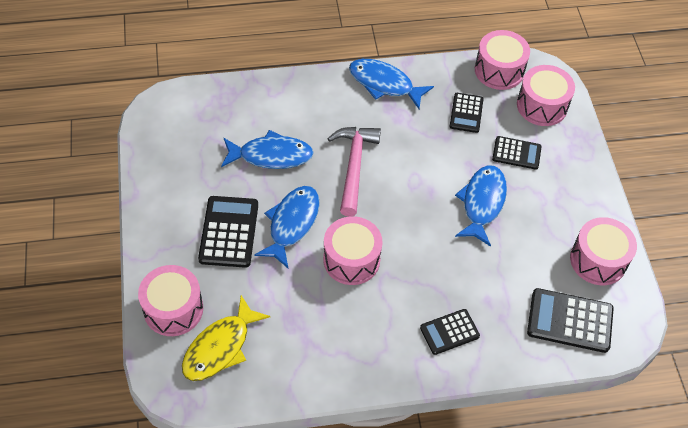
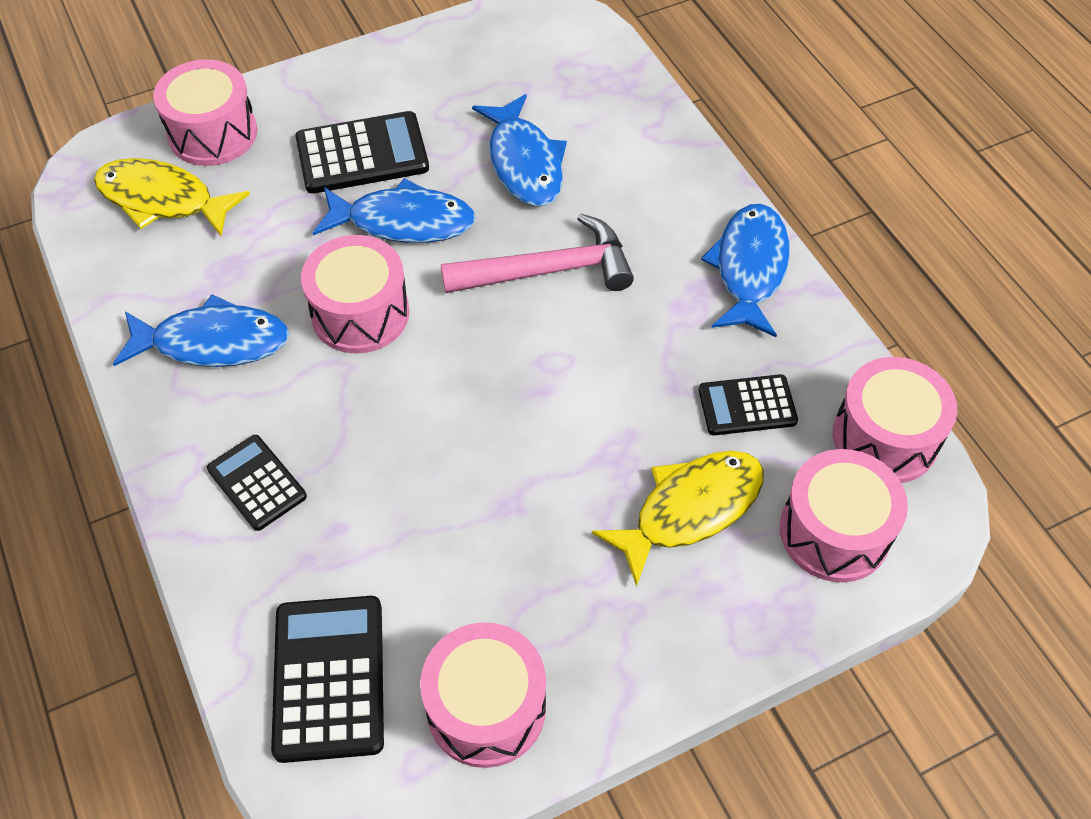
camera: 75 degrees right, 0 degrees up
(482, 203) = (547, 476): blue fish -> blue fish (213, 342)
(516, 153) = (690, 509): black calculator -> yellow fish

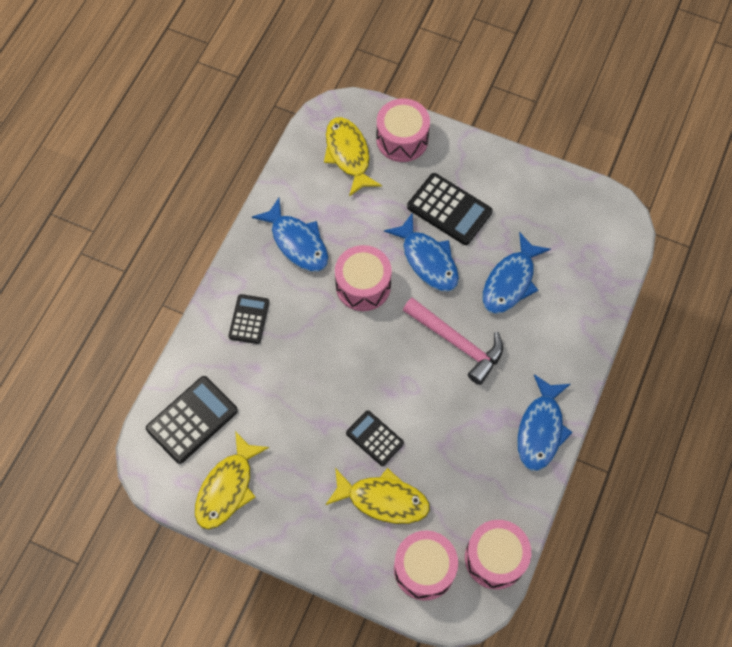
camera: 50 degrees right, 10 degrees up
(486, 708) = (227, 488): pink drum -> yellow fish
(747, 406) = (459, 485): black calculator -> black calculator (374, 438)
(749, 268) = (541, 429): blue fish -> blue fish turned 135 degrees clockwise

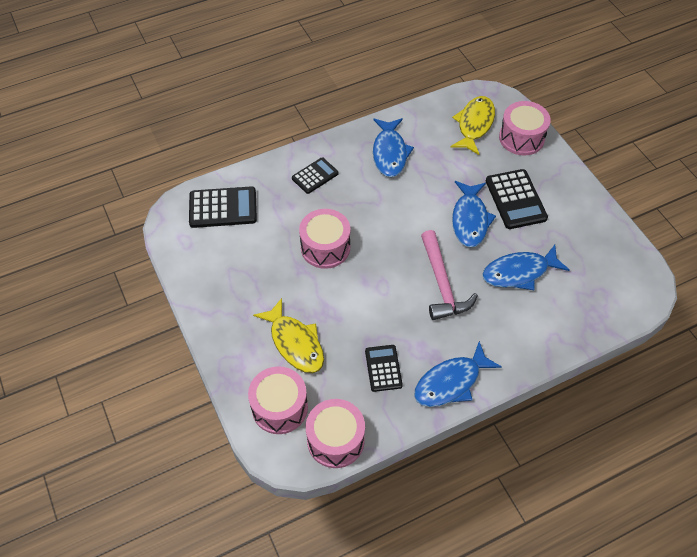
camera: 40 degrees right, 10 degrees down
(227, 488) = (204, 261): yellow fish -> none
(363, 285) = (409, 206): pink drum -> pink drum (325, 247)
(374, 438) = (326, 301): black calculator -> black calculator (383, 368)

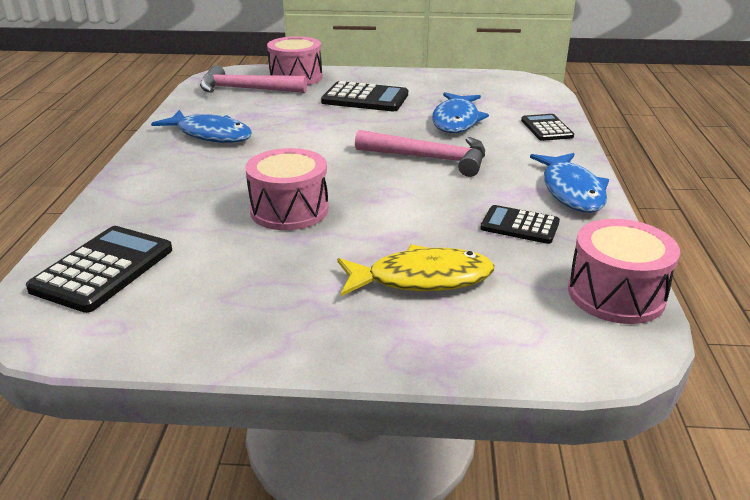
camera: 60 degrees left, 25 degrees down
(279, 407) = (528, 327): pink drum -> none
(315, 176) = (167, 185): black calculator -> black calculator (546, 128)
(470, 220) = (361, 123): blue fish -> none
(474, 124) = (246, 89): yellow fish -> pink hammer

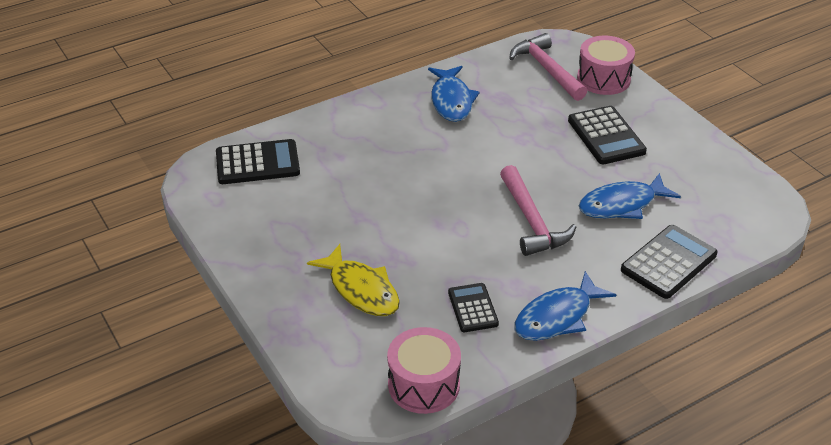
camera: 55 degrees right, 10 degrees up
(289, 210) = (386, 194): pink drum -> none
(546, 128) = (668, 262): black calculator -> black calculator, size x1.58

